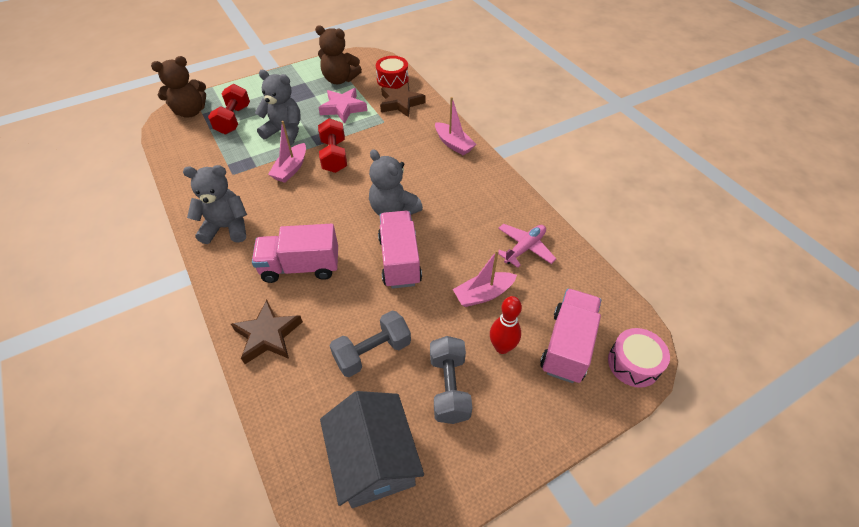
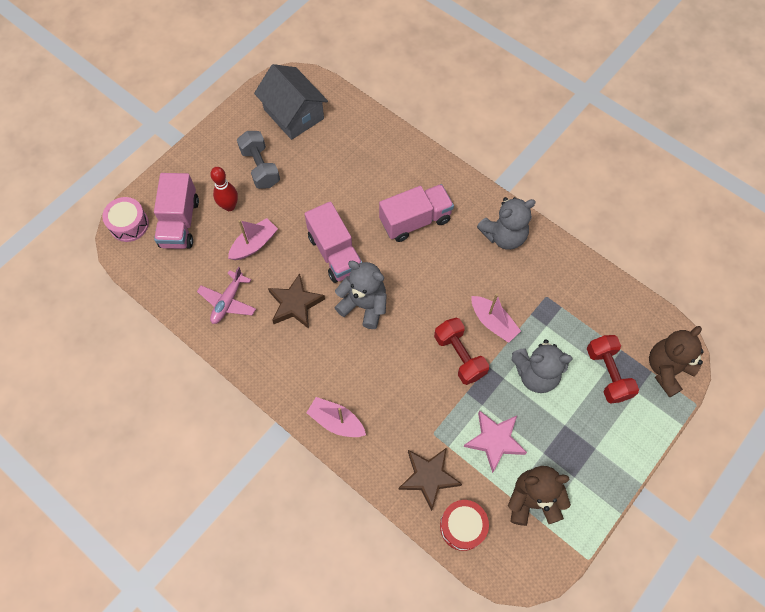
camera: 160 degrees right, 15 degrees up
(268, 335) = (405, 161): brown star -> brown star (295, 304)
(291, 169) = (493, 322): pink boat -> pink boat turned 135 degrees clockwise
(372, 352) = (323, 173): grey dumbbell -> none

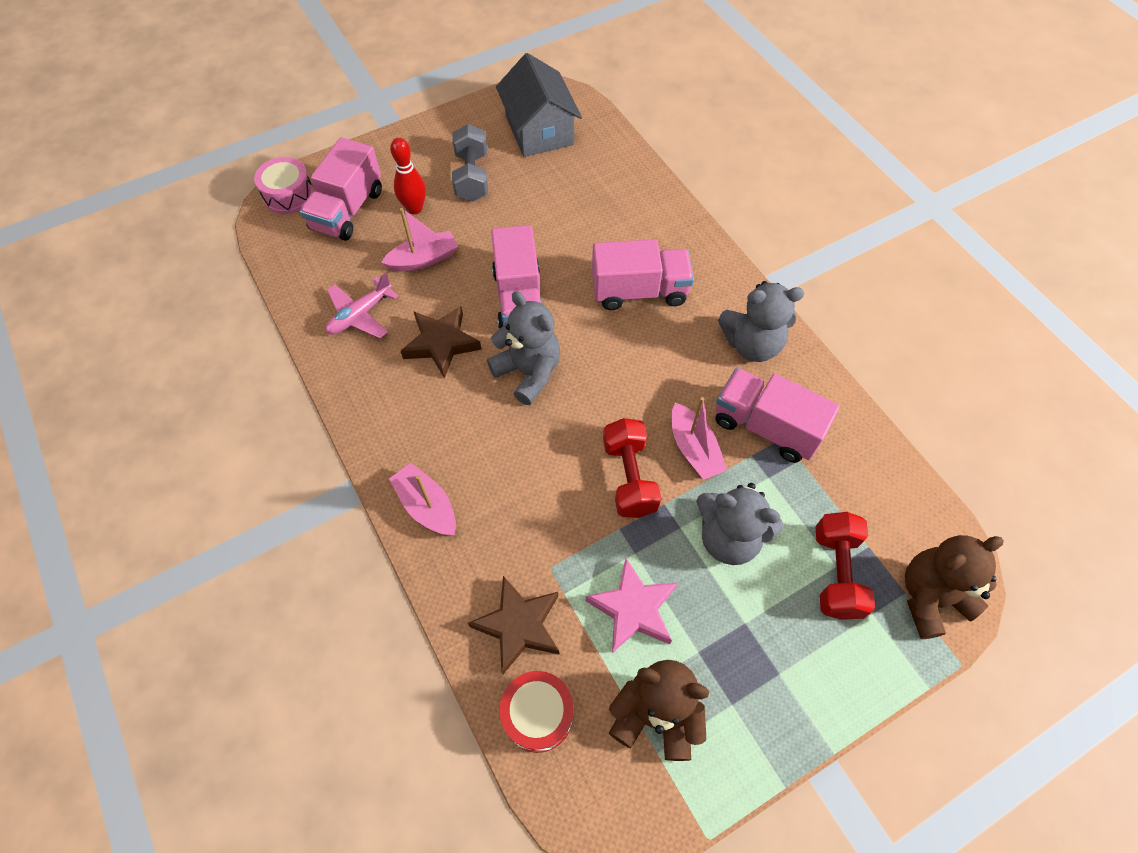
camera: 20 degrees right, 5 degrees down
(533, 291) = (766, 426): none -> pink truck

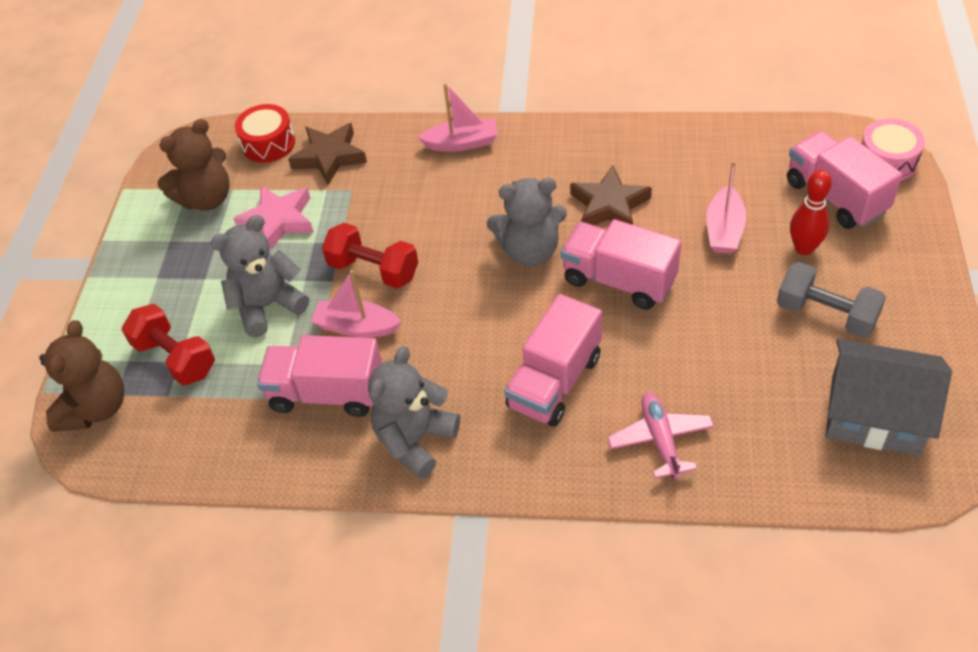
camera: 130 degrees right, 10 degrees down
(360, 315) = (685, 164): pink plane -> pink plane (660, 439)
(766, 426) = (327, 393): pink truck -> pink truck turned 150 degrees counterclockwise

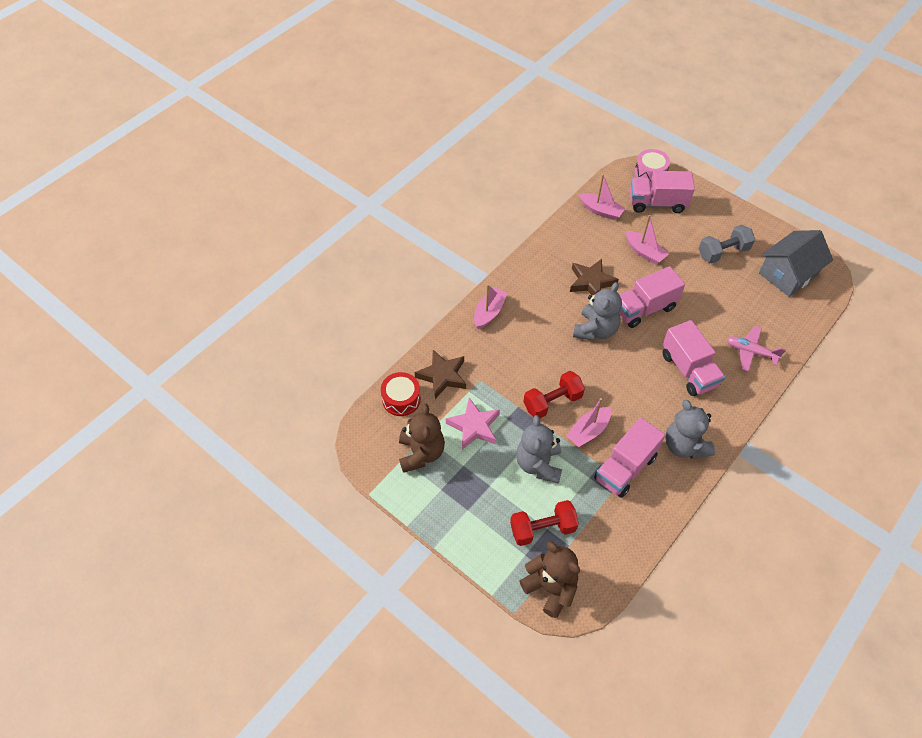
camera: 60 degrees left, 5 degrees up
(749, 151) = (601, 211): none -> pink boat
(804, 248) = (679, 233): red bowling pin -> none

